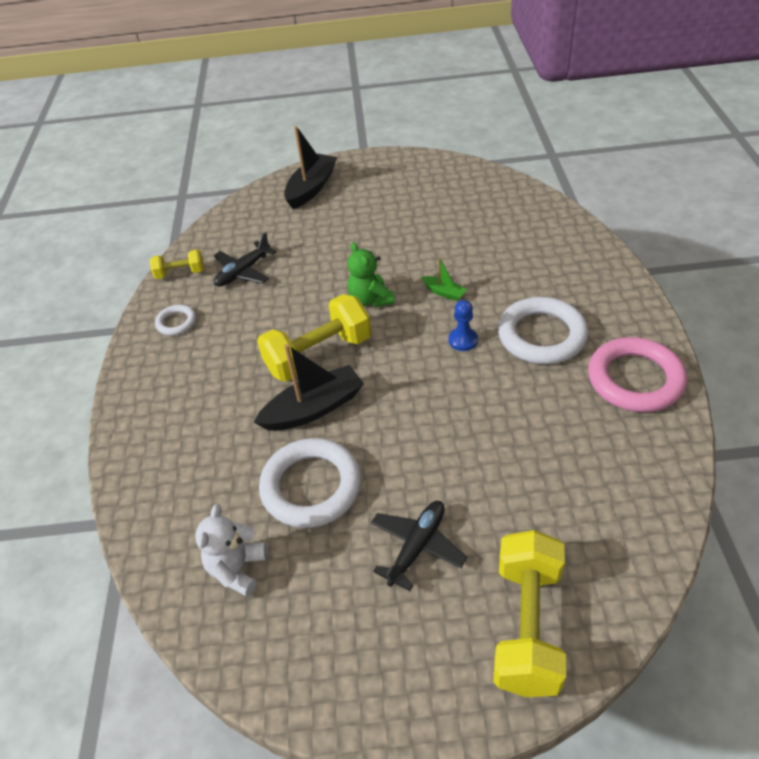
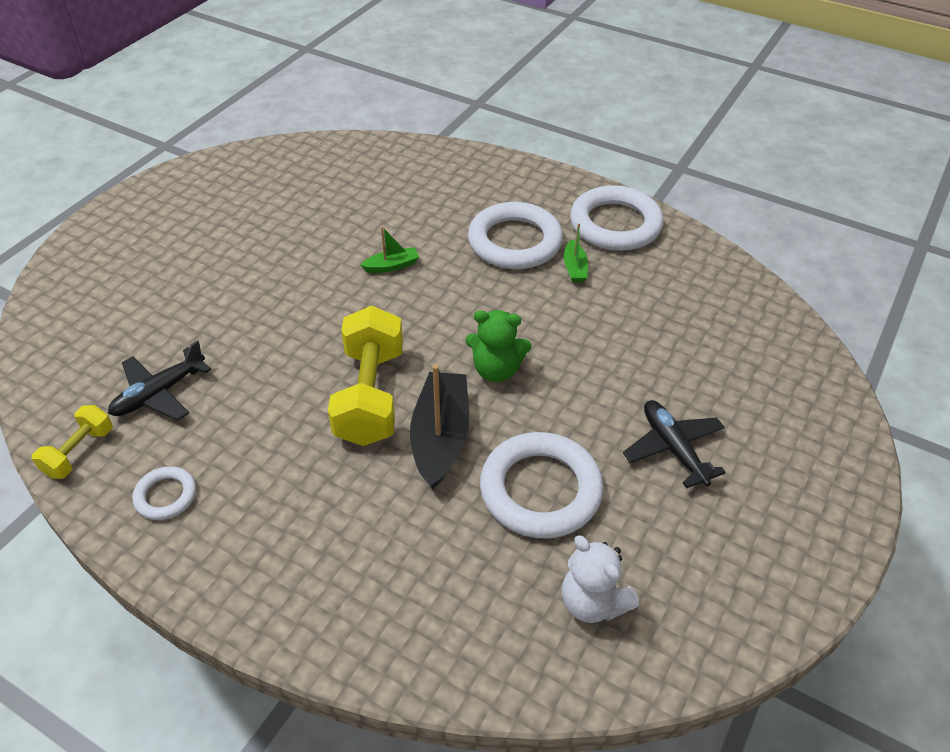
camera: 60 degrees left, 0 degrees up
(243, 272) = (159, 393): black plane -> black plane turned 60 degrees clockwise
(311, 188) = (98, 269): black boat -> none
(370, 299) = (338, 318): green teddy bear -> green teddy bear (496, 370)
(463, 340) = (467, 289): blue pawn -> none
(527, 626) = (798, 423): yellow dumbbell -> none
(552, 384) = (575, 268): none -> green boat
(635, 379) = (615, 224): pink ring -> white ring

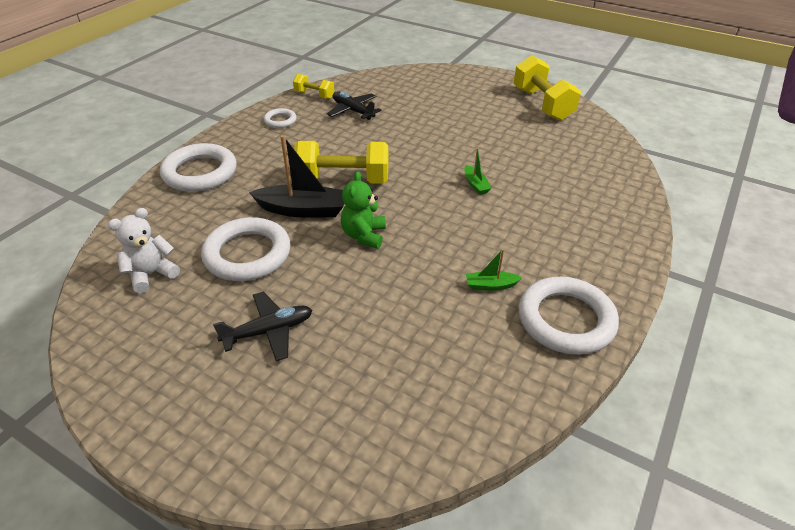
camera: 90 degrees right, 5 degrees down
(202, 189) = (542, 104): none -> yellow dumbbell
(515, 242) = (520, 249): white ring -> white ring (200, 172)

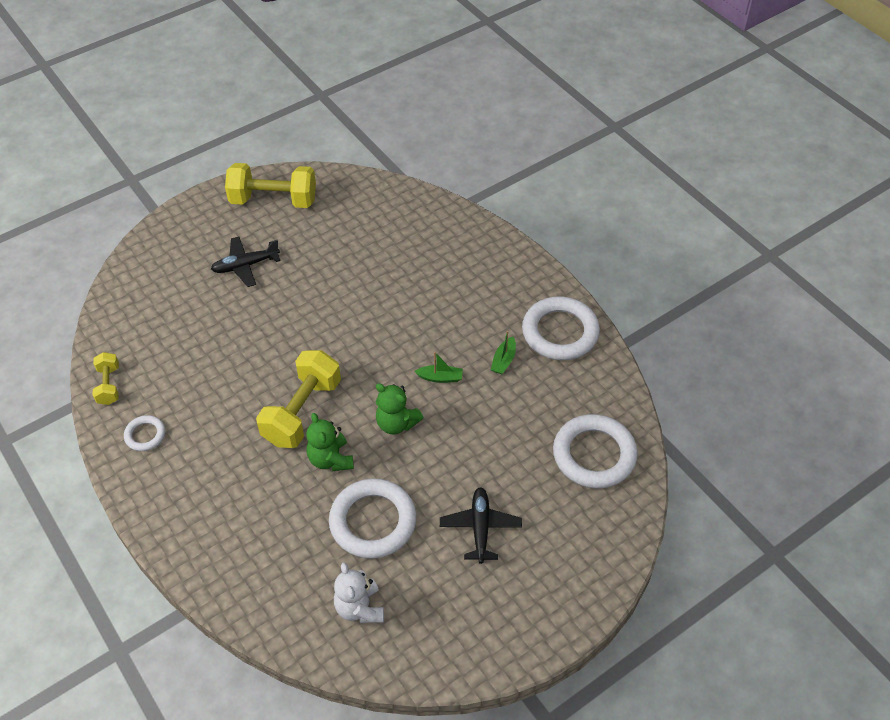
camera: 65 degrees left, 10 degrees up
(200, 172) = (206, 537): white ring -> white ring (594, 455)
(303, 210) = (330, 459): black boat -> green teddy bear
(314, 95) = (109, 385): yellow dumbbell -> yellow dumbbell turned 60 degrees counterclockwise
(353, 111) = (172, 360): black plane -> black plane (245, 265)
(475, 185) = (372, 312): green boat -> green boat (440, 377)

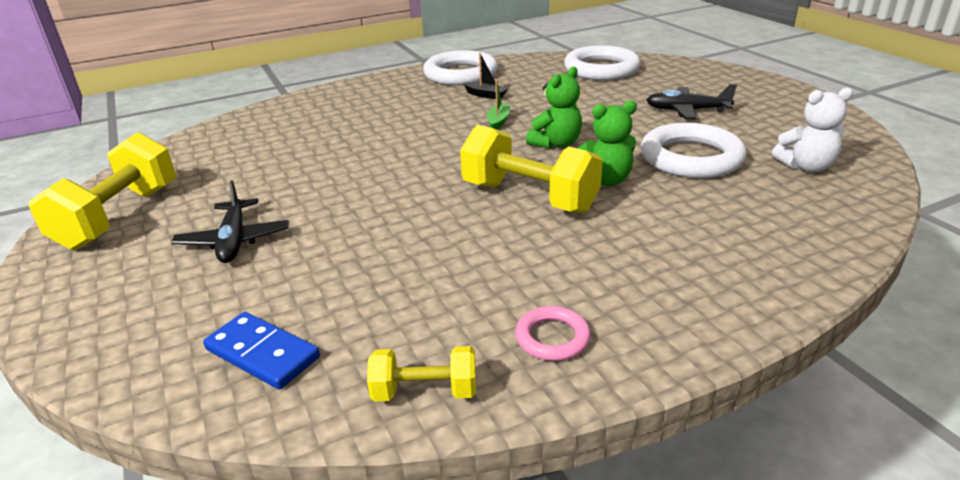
camera: 80 degrees left, 20 degrees down
(141, 314) = (262, 353): none -> blue domino
(145, 435) = (552, 338): white ring -> pink ring
(503, 360) = (485, 95): green boat -> black boat

